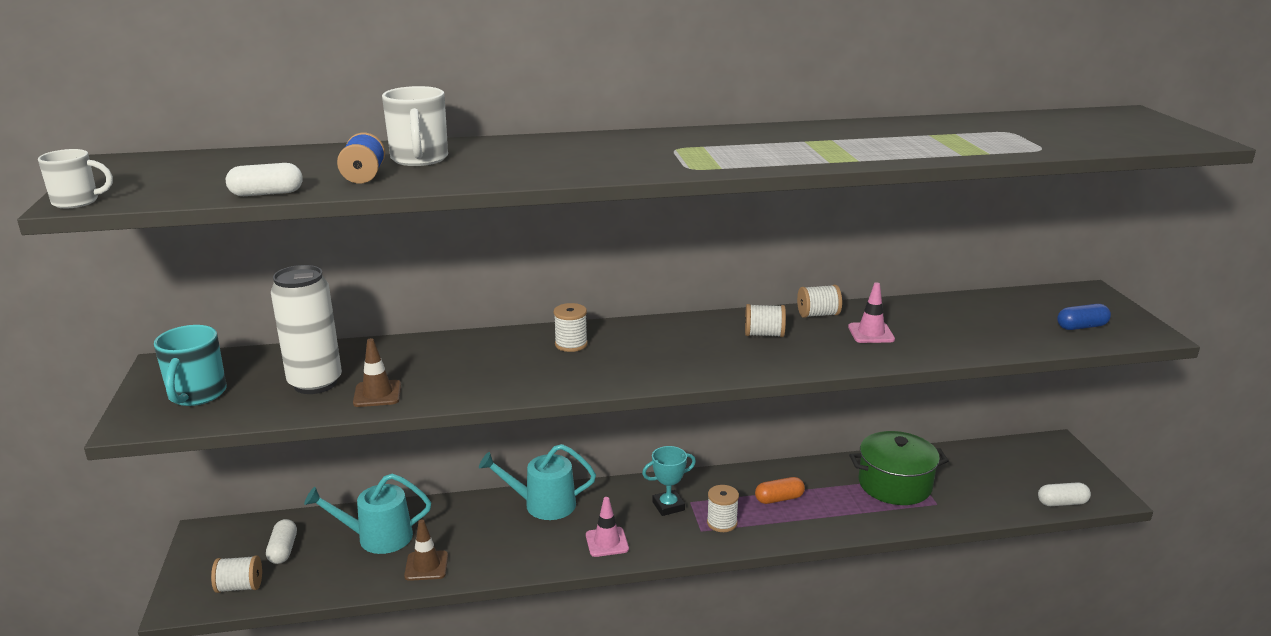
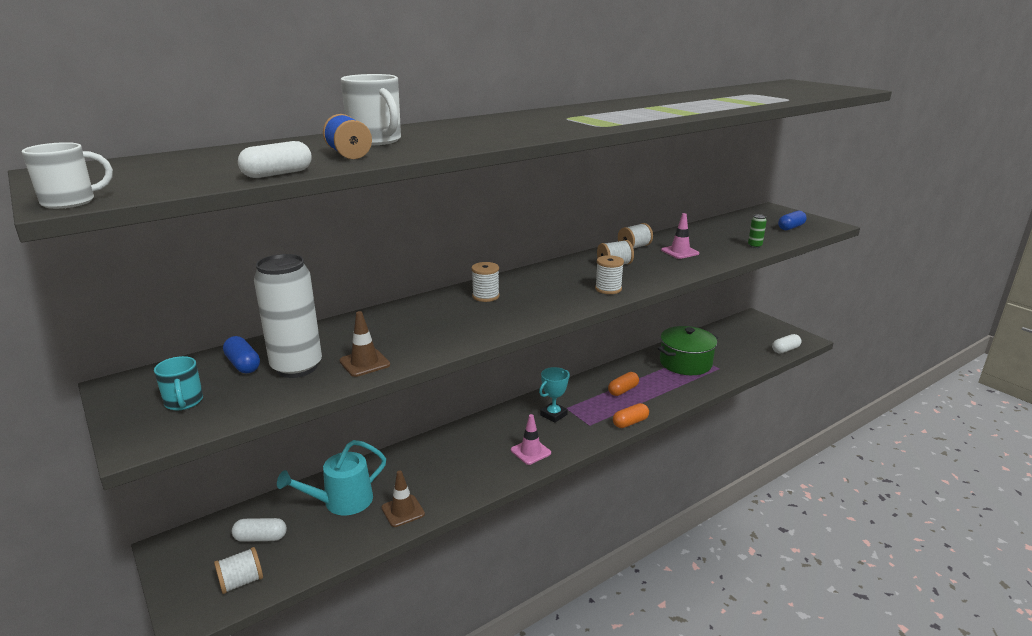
camera: 25 degrees left, 0 degrees up
(196, 395) = (184, 402): turquoise mug -> turquoise mug, size x0.65
(274, 368) = (243, 364): none -> blue capsule
(283, 550) = (261, 538): white capsule -> white capsule turned 60 degrees counterclockwise
(543, 504) = (461, 438): turquoise watering can -> none
(722, 523) = (599, 416): white spool -> white spool (608, 289)
(753, 542) = (630, 422): none -> orange capsule
(989, 345) = (754, 246): none -> green can

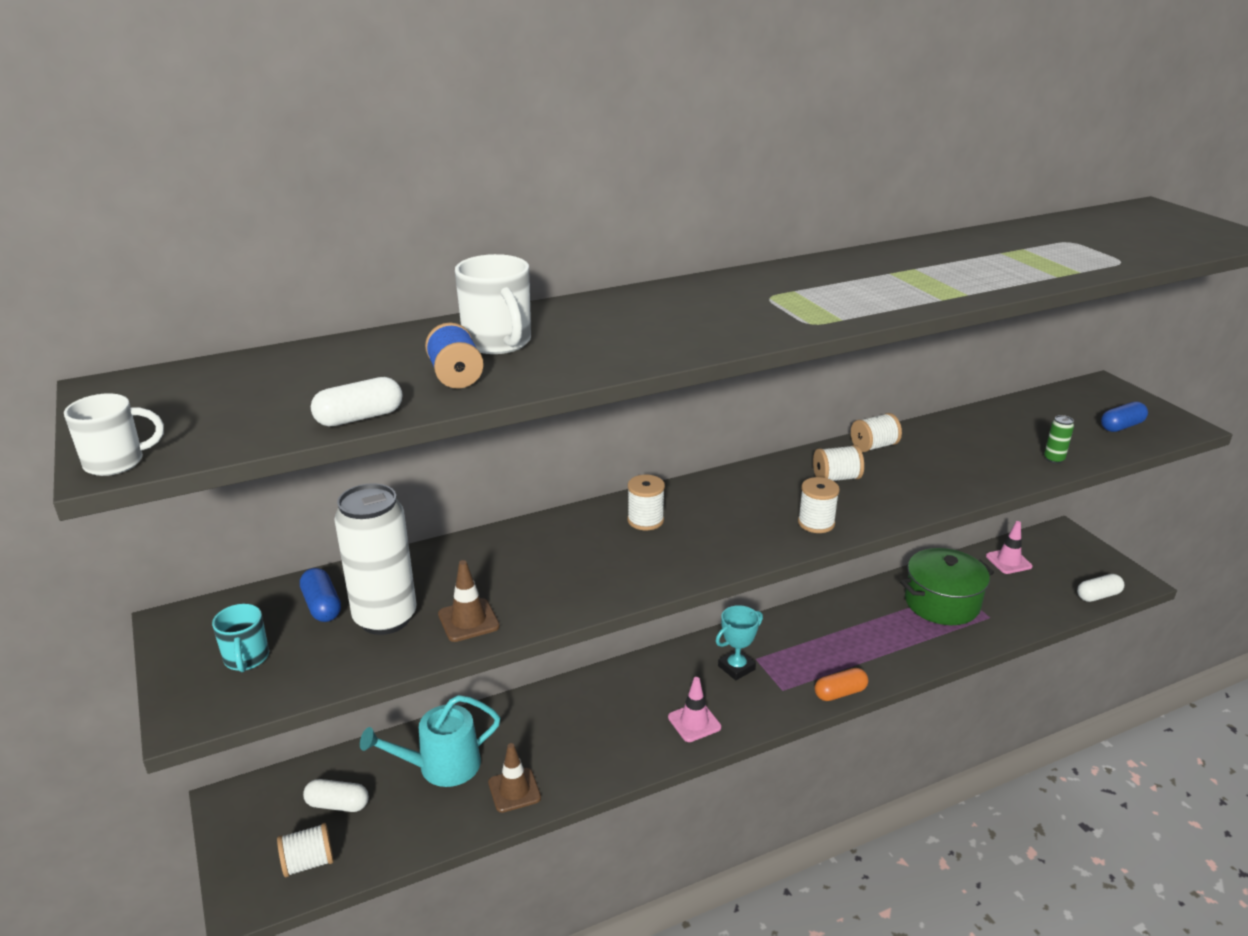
camera: 10 degrees right, 5 degrees up
(623, 390) = (841, 639): orange capsule -> none
(680, 252) = (938, 461): pink traffic cone -> pink traffic cone (1008, 561)

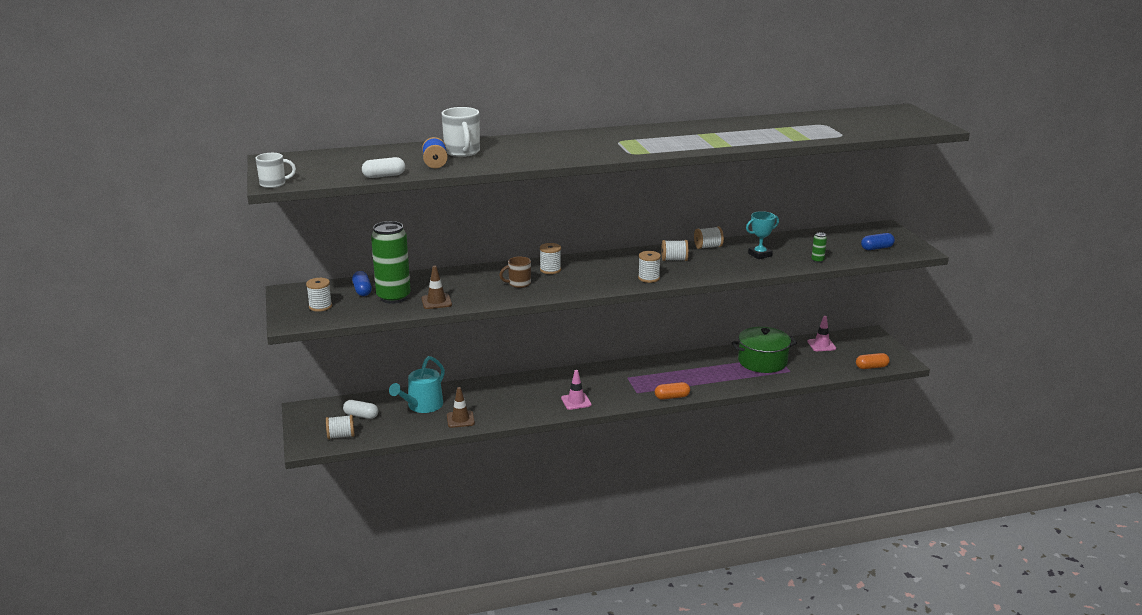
camera: 10 degrees right, 5 degrees down
(246, 659) = (320, 306): turquoise mug -> white spool
(385, 618) = (393, 297): white can -> green can
(441, 766) = (422, 406): turquoise watering can -> turquoise watering can turned 45 degrees counterclockwise
(603, 559) = (518, 284): none -> brown mug
(736, 667) = (613, 380): turquoise trophy -> turquoise trophy (760, 255)
(1098, 596) = (871, 367): white capsule -> orange capsule

